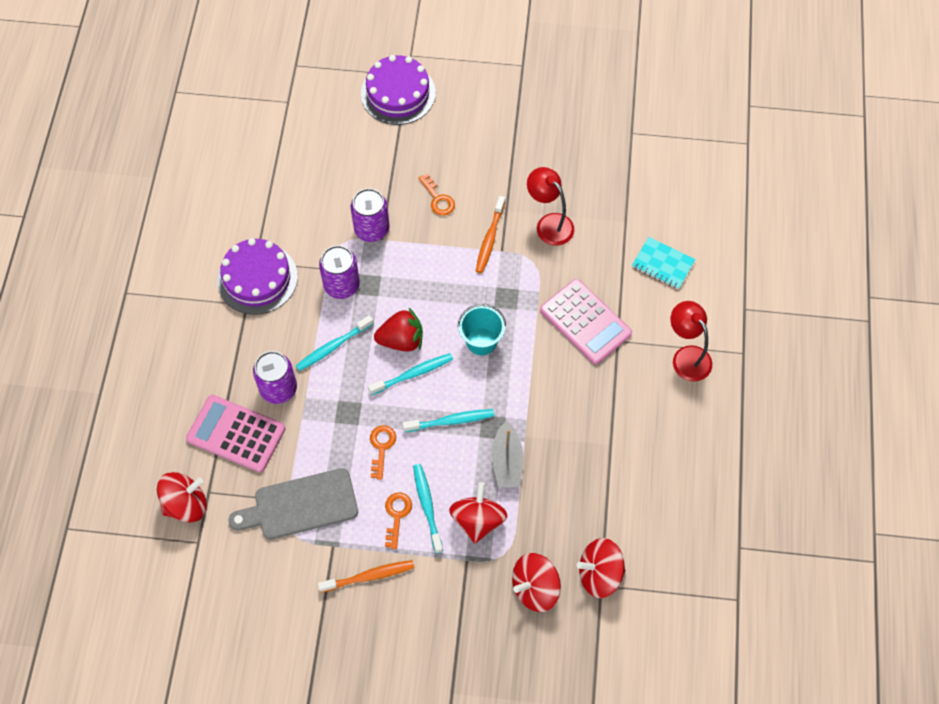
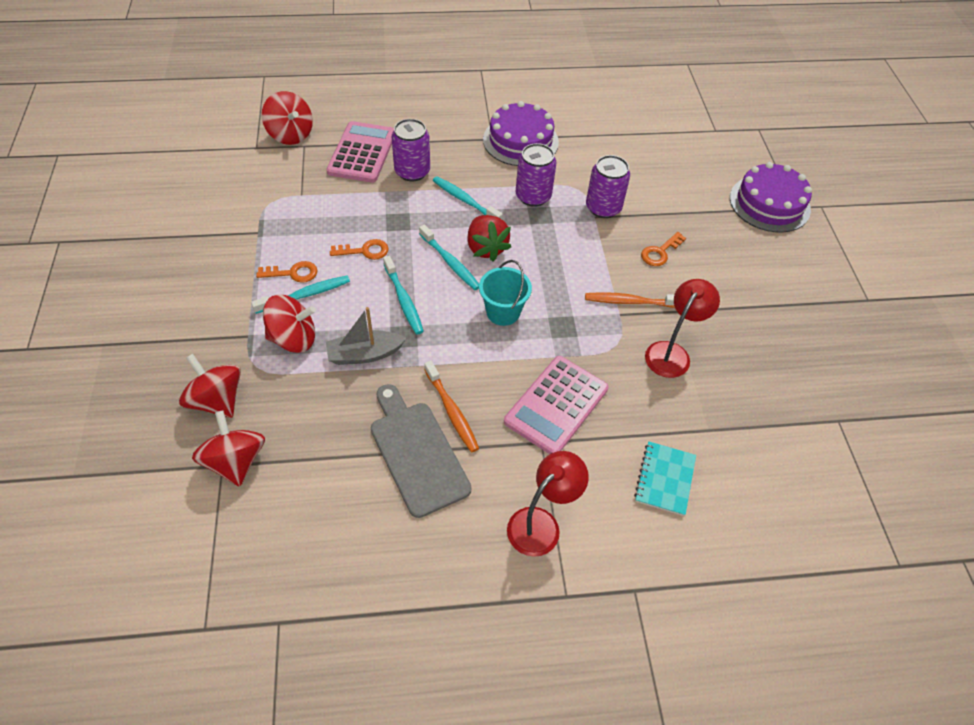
camera: 75 degrees right, 10 degrees down
(300, 505) = (297, 204): grey cutting board -> grey cutting board (417, 453)
(369, 576) = (228, 262): orange toothbrush -> orange toothbrush (452, 411)

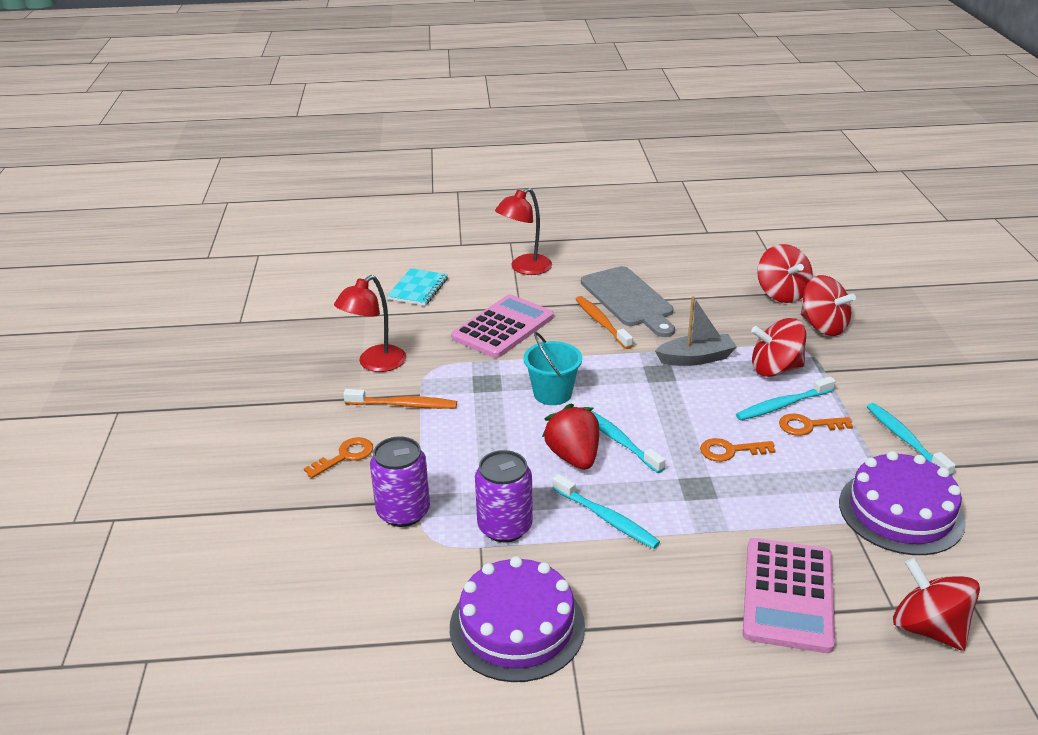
camera: 175 degrees left, 20 degrees down
(404, 300) = (667, 402): turquoise toothbrush -> turquoise toothbrush (905, 439)
(412, 171) = (695, 562): purple can -> none
(769, 203) = (149, 523): purple cake -> purple cake (901, 512)

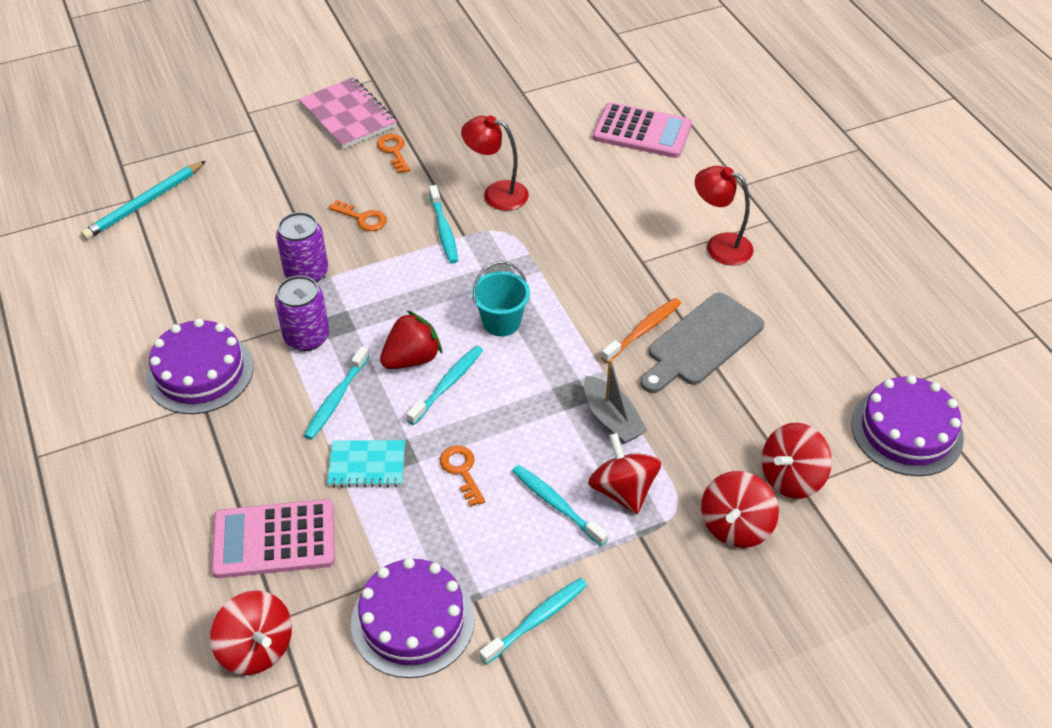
camera: 70 degrees right, 15 degrees up
(163, 439) = (348, 116): none -> pink notebook
(167, 646) = (145, 203): none -> turquoise pencil
(404, 405) = (444, 230): orange toothbrush -> turquoise toothbrush
(418, 289) = (635, 181): turquoise notebook -> turquoise notebook (367, 465)
(503, 327) = (597, 259): pink calculator -> pink calculator (642, 131)
(751, 242) = (907, 431): none -> purple cake
(808, 426) = (528, 530): orange key -> orange key (393, 151)
(928, 628) = (257, 648): red spinning top -> red spinning top turned 105 degrees clockwise

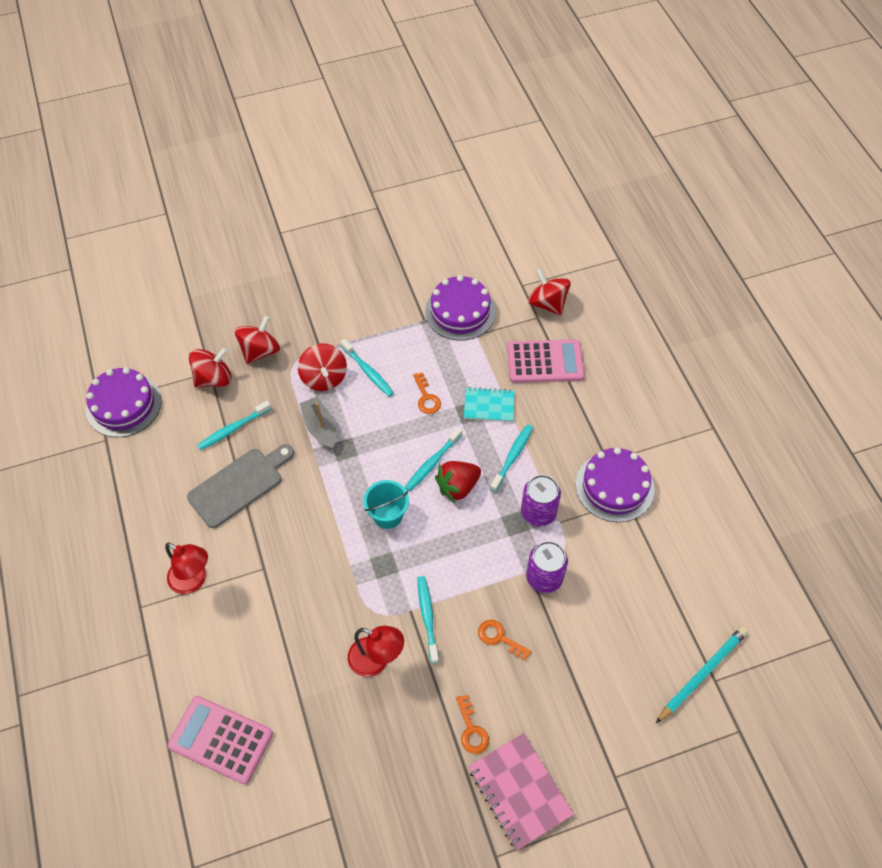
camera: 175 degrees left, 10 degrees up
(537, 620) = (390, 307): turquoise toothbrush -> turquoise toothbrush (233, 429)
(643, 330) = (280, 499): orange toothbrush -> none

